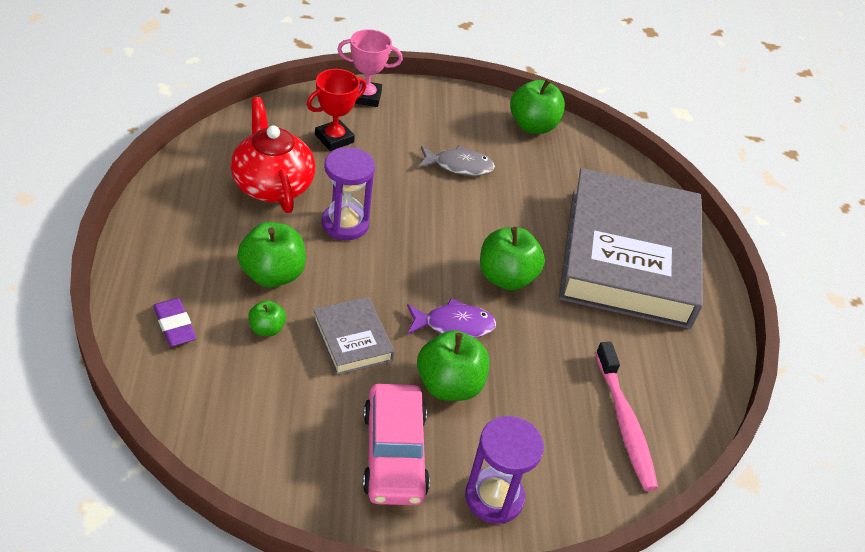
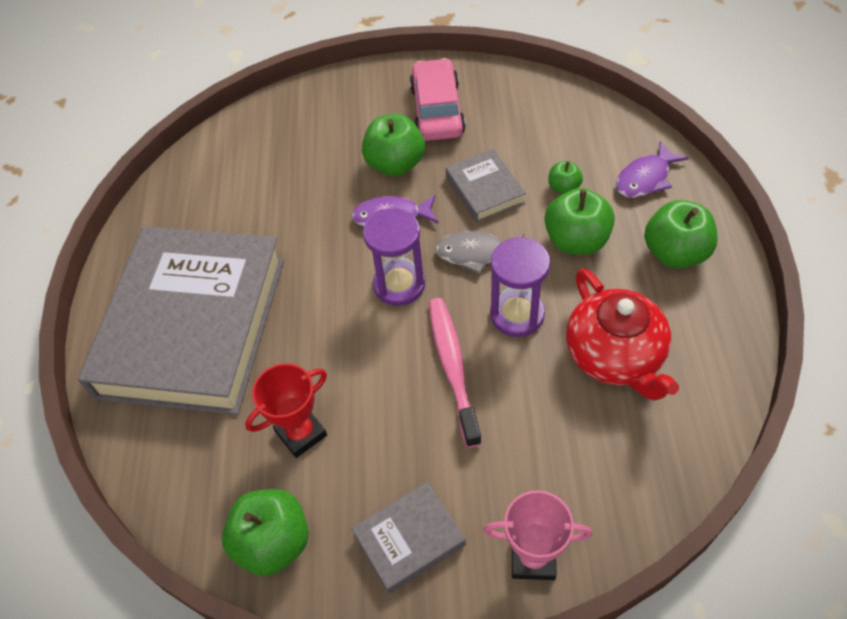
camera: 170 degrees left, 10 degrees up
(175, 325) = (645, 178): purple eraser -> purple fish
(334, 139) = (560, 453): red trophy -> red trophy (301, 433)
(444, 115) = (409, 539): none -> grey book
(459, 166) = (386, 434): grey fish -> grey fish (476, 254)
(494, 497) = (361, 94): purple hourglass -> purple hourglass (399, 285)
(506, 277) = (336, 276): green apple -> green apple (675, 253)
(624, 423) = (247, 156): pink toothbrush -> pink toothbrush (453, 367)

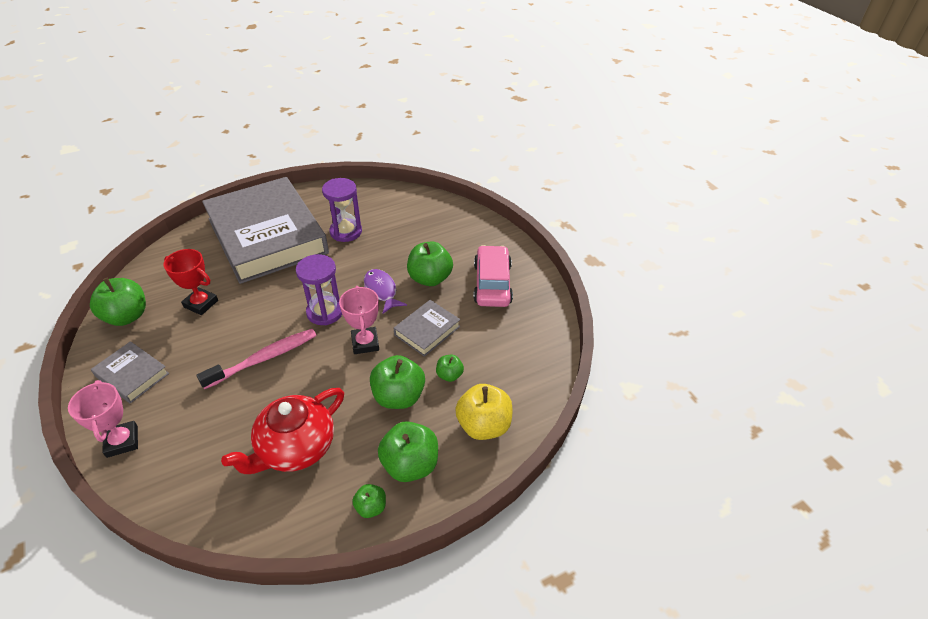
camera: 60 degrees right, 10 degrees down
(193, 326) = (267, 236): grey book -> grey book turned 75 degrees clockwise
(437, 110) = (492, 284): pink car -> pink car turned 60 degrees counterclockwise
(476, 254) = (365, 343): grey fish -> pink trophy
(517, 314) = (317, 380): purple hourglass -> purple hourglass (346, 232)
(645, 178) = (483, 425): purple fish -> yellow apple
(719, 299) = (371, 507): none -> green apple

